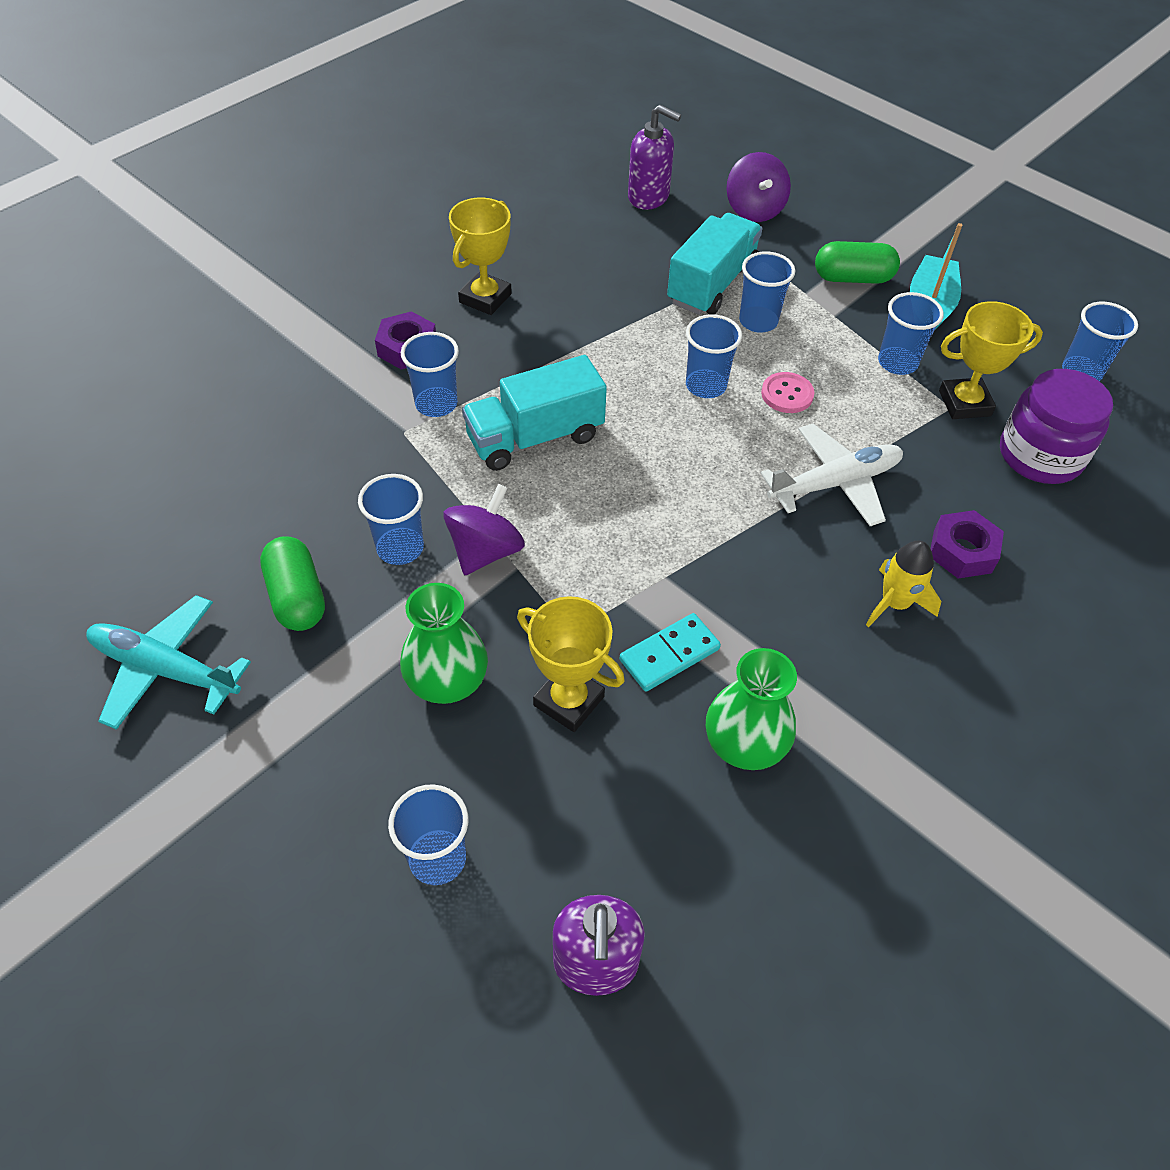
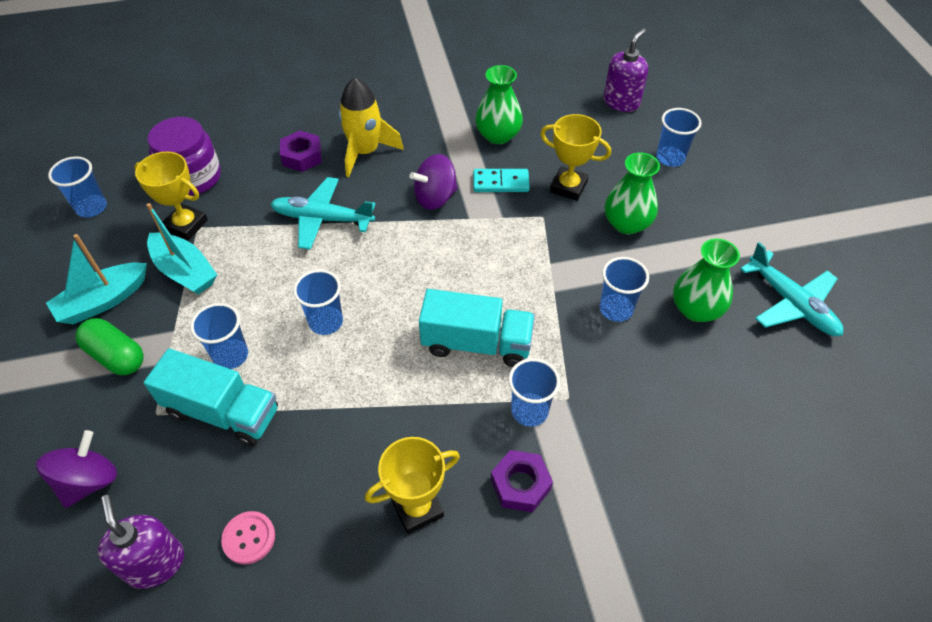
camera: 145 degrees left, 0 degrees up
(297, 597) = (696, 309): green capsule -> green vase
(485, 551) = (563, 281): purple spinning top -> purple spinning top (435, 198)
(568, 701) = (568, 187): yellow trophy -> yellow trophy turned 45 degrees counterclockwise
(712, 284) = (222, 412): turquoise truck -> turquoise truck turned 135 degrees counterclockwise
(787, 394) = (281, 287): pink button -> pink button (249, 538)
(834, 484) = (323, 219): white plane -> turquoise plane
(894, 603) = (365, 152): yellow rocket -> yellow rocket, size x1.51
(897, 363) = (185, 271): blue cup -> turquoise boat

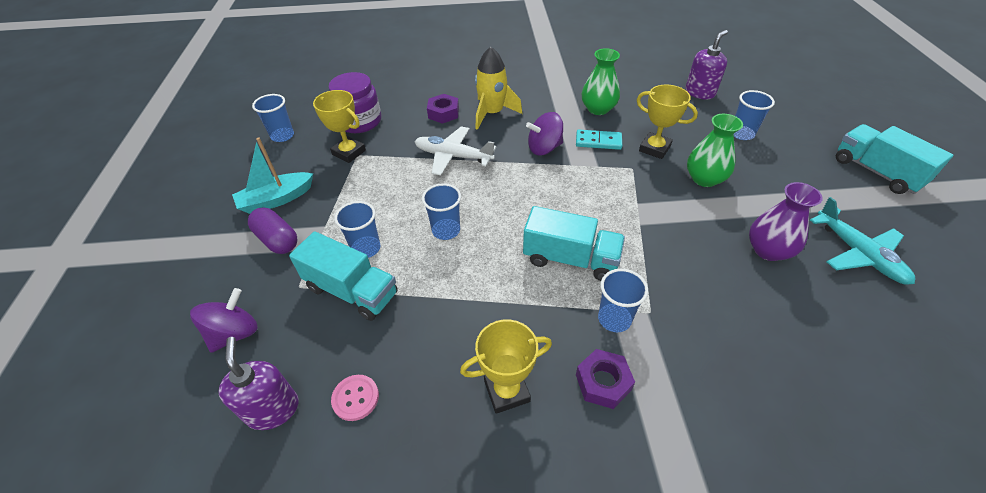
camera: 10 degrees right, 5 degrees down
(116, 356) = (277, 240): green capsule -> purple capsule
(185, 271) = (342, 184): turquoise boat -> none
(323, 219) = (453, 156): turquoise plane -> white plane
(616, 309) = (694, 243): blue cup -> none
(696, 309) = (768, 250): green vase -> purple vase
(818, 197) = (876, 172): none -> turquoise truck

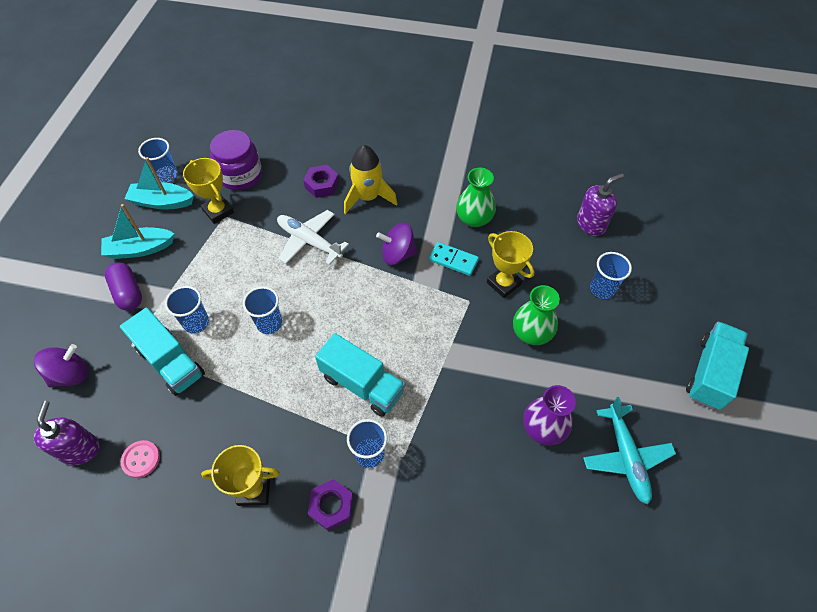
camera: 15 degrees right, 10 degrees up
(286, 157) = (162, 202): none -> turquoise boat
(876, 172) = (710, 373): turquoise truck -> turquoise truck turned 45 degrees clockwise

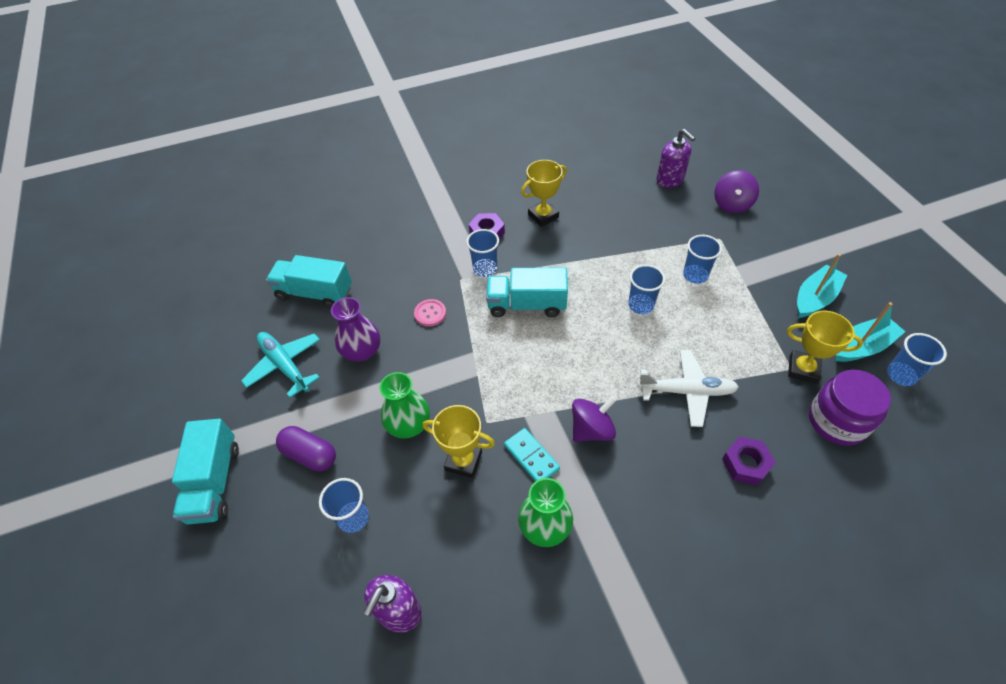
camera: 150 degrees right, 5 degrees down
(128, 293) = (772, 265): purple capsule -> purple capsule (310, 455)
(141, 459) = (628, 194): pink button -> pink button (430, 313)
(170, 362) = (679, 244): turquoise truck -> turquoise truck (314, 293)
(368, 197) = (682, 480): yellow rocket -> none
(453, 260) = (531, 457): turquoise domino -> turquoise domino turned 60 degrees clockwise

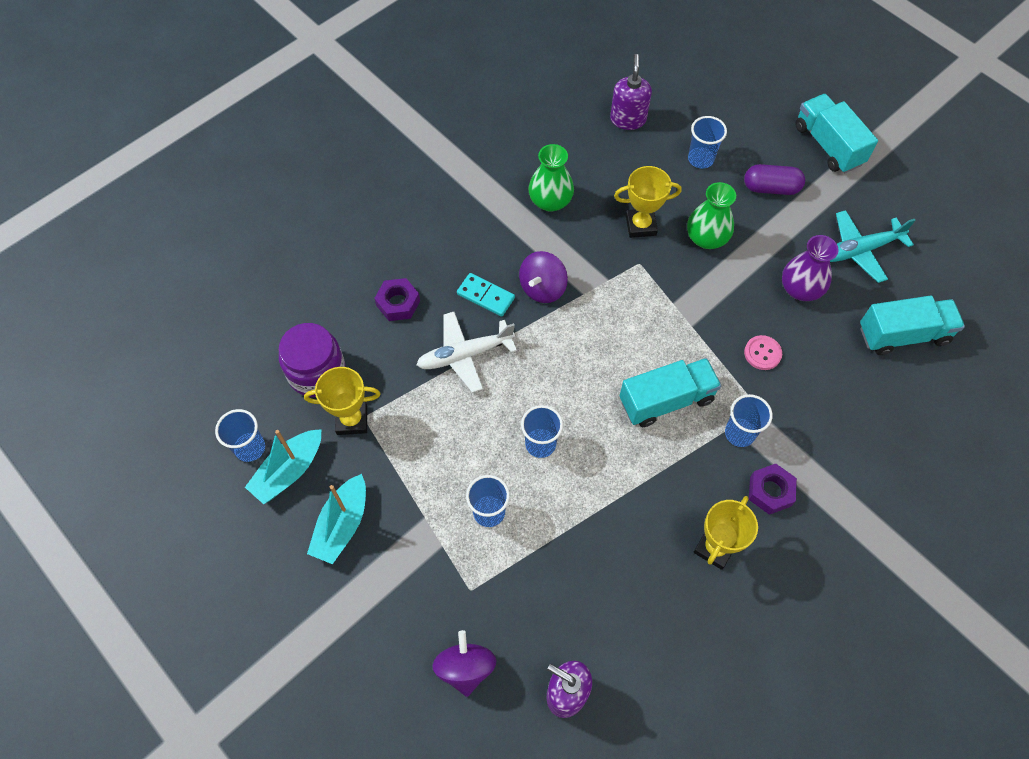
camera: 155 degrees right, 10 degrees up
(285, 366) = (860, 250): turquoise plane -> turquoise plane turned 135 degrees clockwise
(531, 457) = (585, 247): turquoise domino -> turquoise domino (485, 296)

